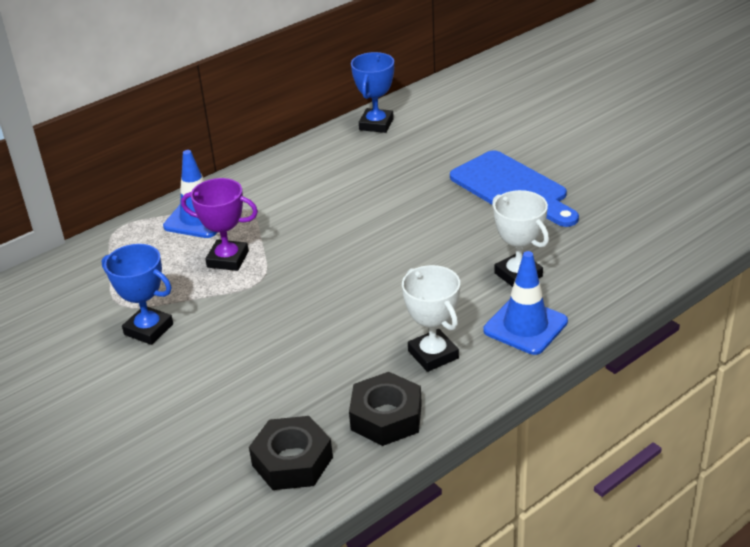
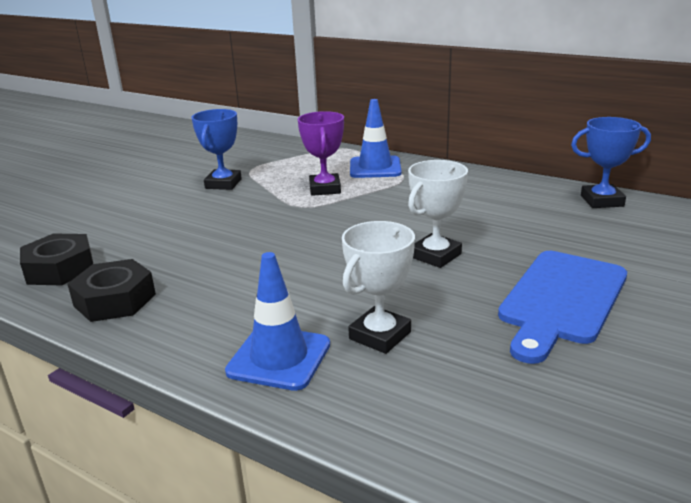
camera: 70 degrees right, 10 degrees down
(433, 354) = (213, 307): white trophy -> white trophy (435, 255)

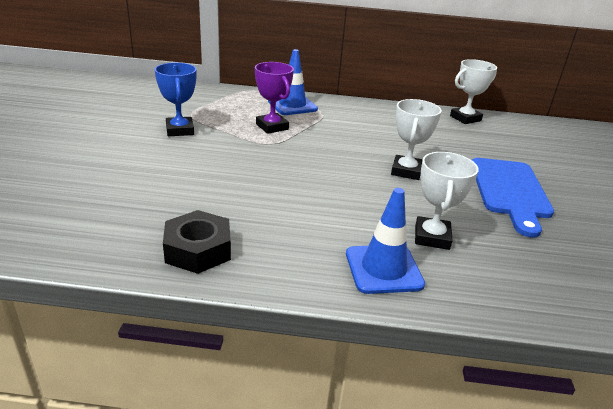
camera: 30 degrees left, 5 degrees up
(60, 269) = (109, 230): black nut -> none
(602, 201) = (465, 118): blue trophy -> white trophy

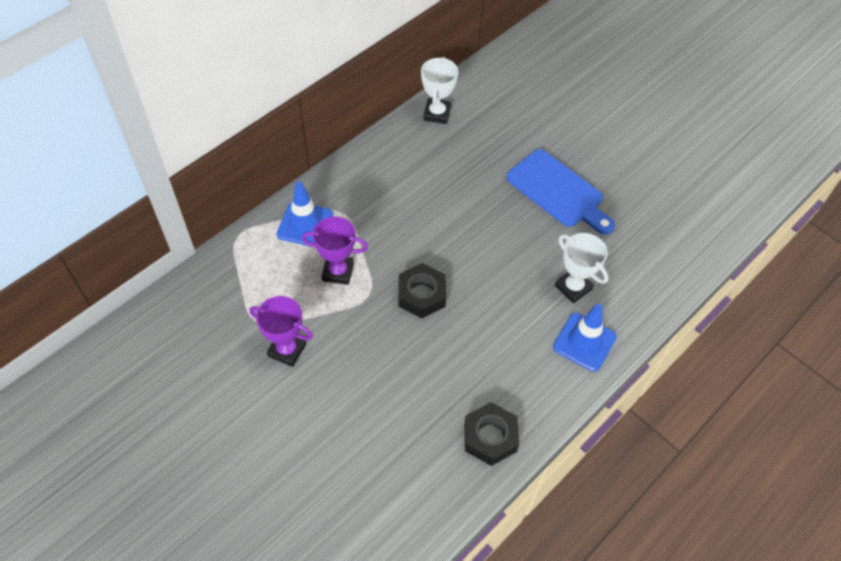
camera: 50 degrees left, 25 degrees up
(180, 130) = (287, 350): blue trophy -> purple trophy
(302, 164) = (421, 295): none -> black nut
(406, 171) = (486, 232): white trophy -> none

